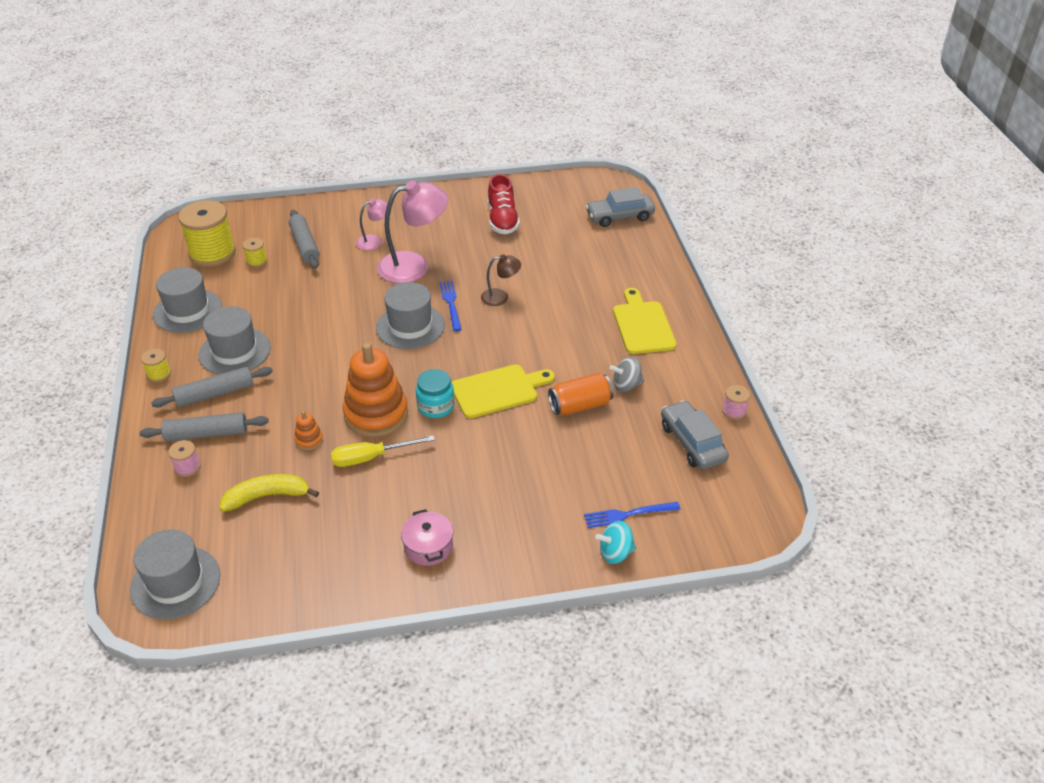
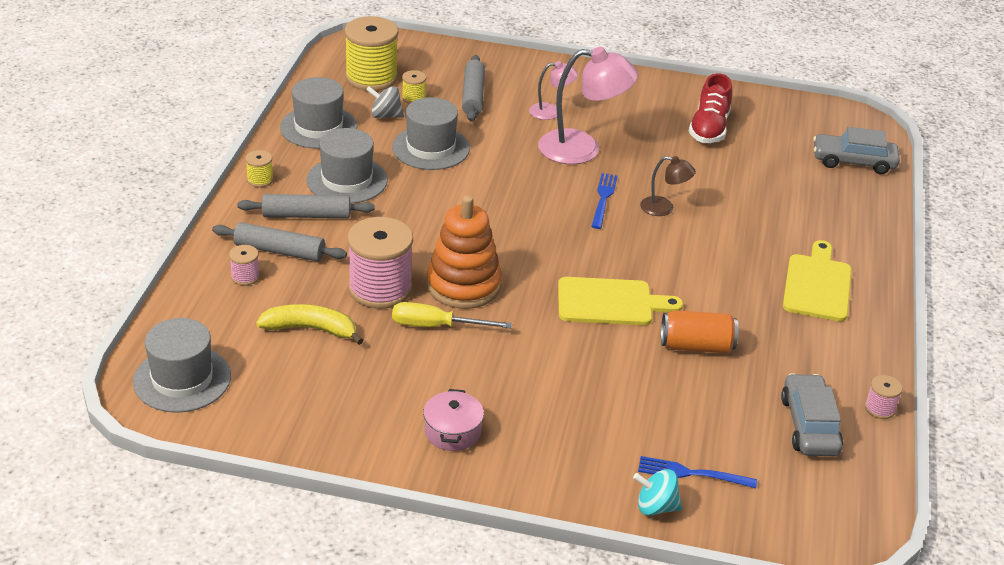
camera: 20 degrees right, 5 degrees down
(309, 440) = (380, 289): orange stacking toy -> pink spool
(410, 326) = (546, 209): grey hat -> grey hat (430, 148)
(436, 406) = (532, 297): turquoise jar -> none
(626, 385) = (762, 342): grey spinning top -> grey spinning top (385, 115)

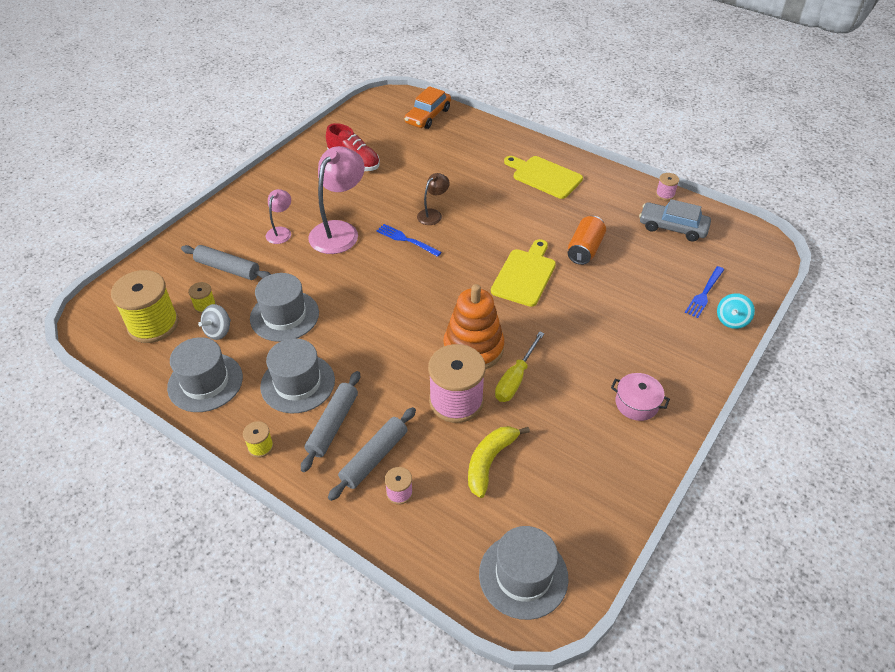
camera: 65 degrees left, 10 degrees up
(853, 161) = (428, 116): grey car -> orange car

